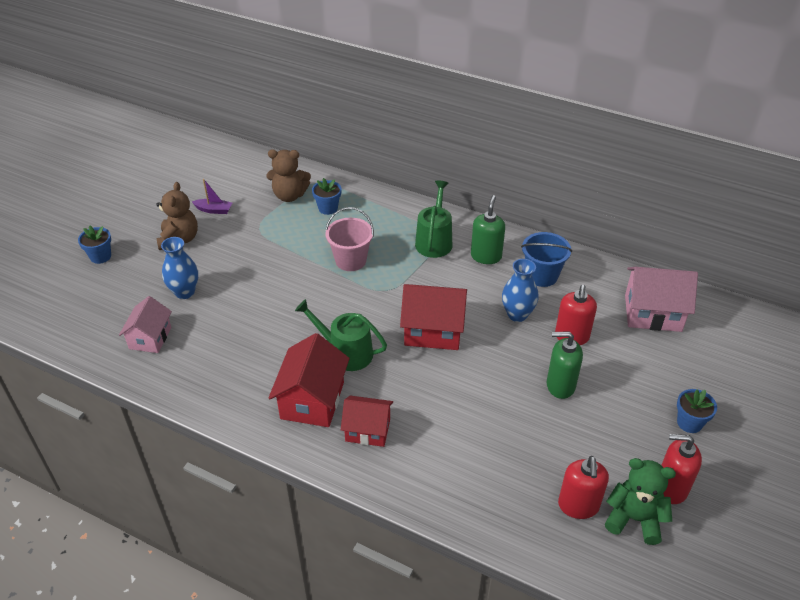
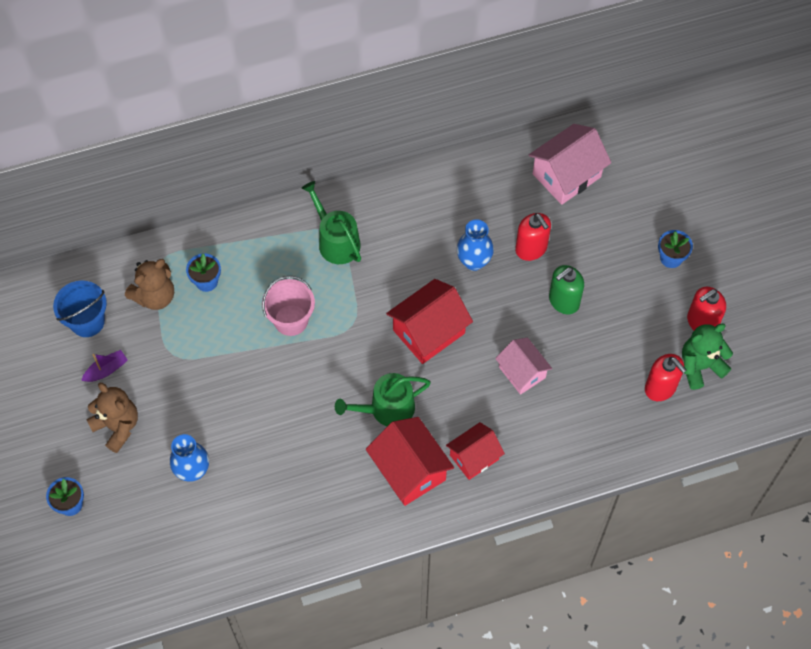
camera: 45 degrees left, 20 degrees up
(150, 338) = (221, 534): pink house -> pink house (522, 372)
(486, 256) = (393, 222): green soap dispenser -> none
(542, 275) = (455, 206): blue bucket -> blue bucket (87, 321)

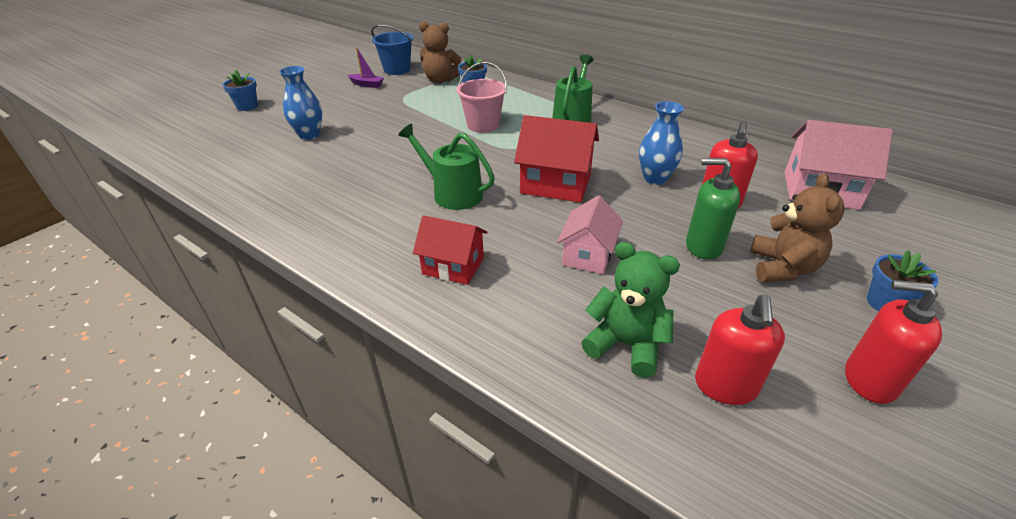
camera: 55 degrees right, 25 degrees down
(117, 426) = (325, 100): brown teddy bear -> brown teddy bear (782, 268)
(409, 470) = (399, 231): red house -> none
(700, 366) = (814, 416): green teddy bear -> green teddy bear (626, 345)

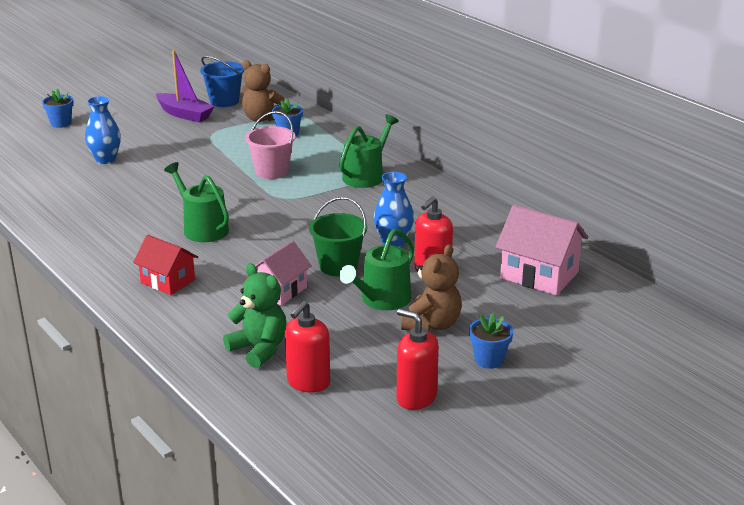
camera: 15 degrees right, 10 degrees down
(367, 84) = (184, 114): purple boat -> purple boat, size x1.70
(555, 184) = (298, 234): red house -> none
(625, 213) = (338, 266): none -> green bucket
(703, 246) = (382, 300): green soap dispenser -> green watering can

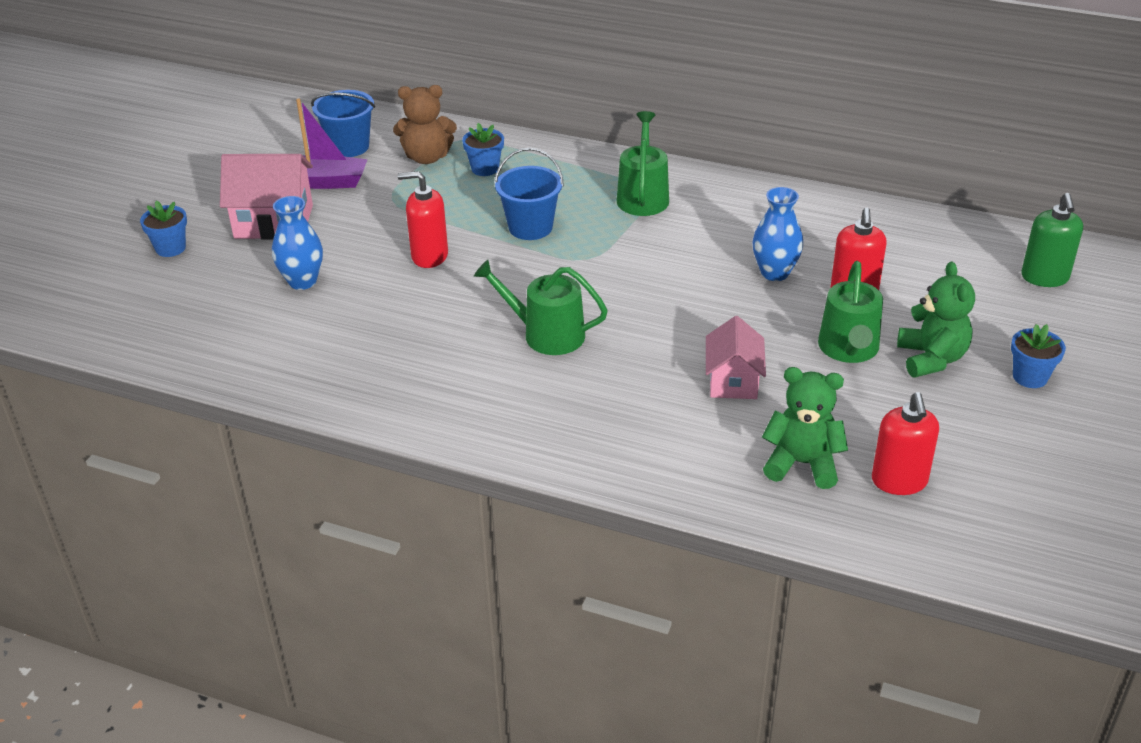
camera: 30 degrees left, 10 degrees up
(168, 281) = (596, 420): red house -> none
(272, 171) = (530, 227): pink bucket -> blue bucket
(338, 266) = (755, 325): green bucket -> none
(416, 397) = (1018, 451): red soap dispenser -> red soap dispenser (429, 256)
(432, 325) = (931, 358): brown teddy bear -> green teddy bear
(539, 275) = (958, 257): pink house -> pink house (274, 222)
(589, 307) = (1044, 277): none -> green soap dispenser

